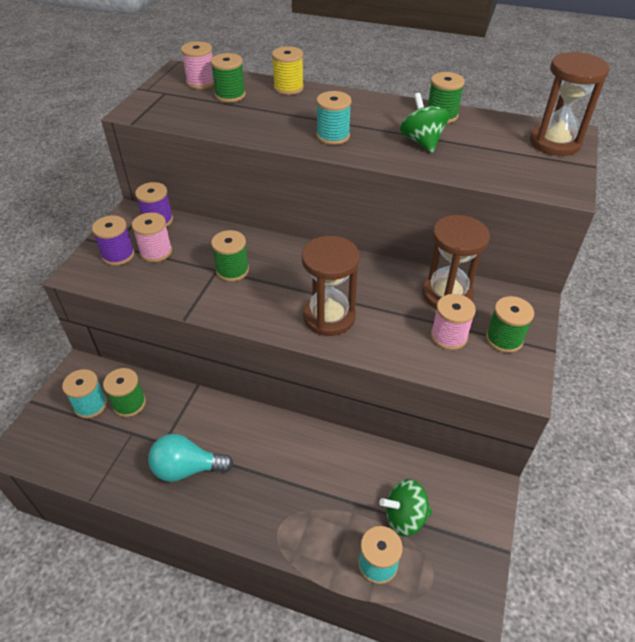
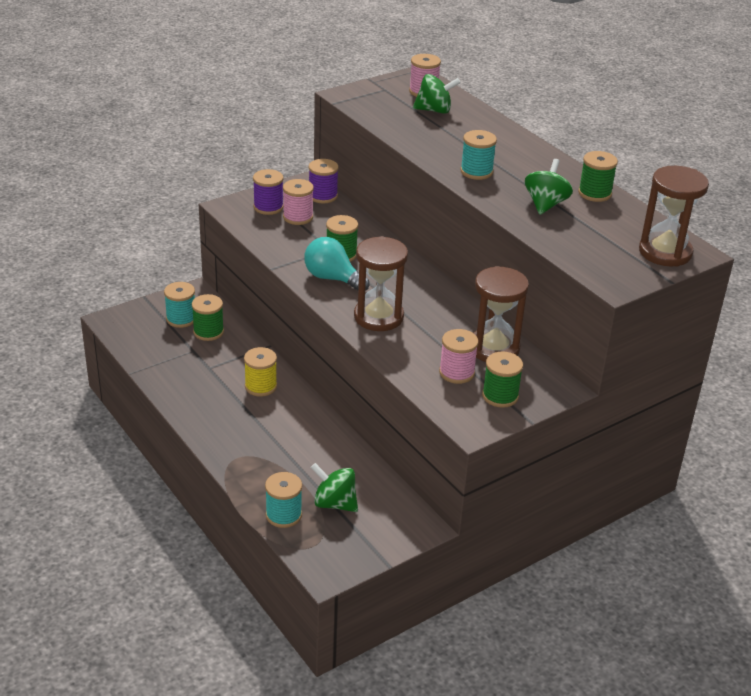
camera: 35 degrees right, 10 degrees down
(187, 468) = (210, 391): turquoise light bulb -> turquoise light bulb (332, 278)
(230, 95) = (434, 110): green spool -> green spinning top
(288, 88) = (491, 122): yellow spool -> yellow spool (261, 386)

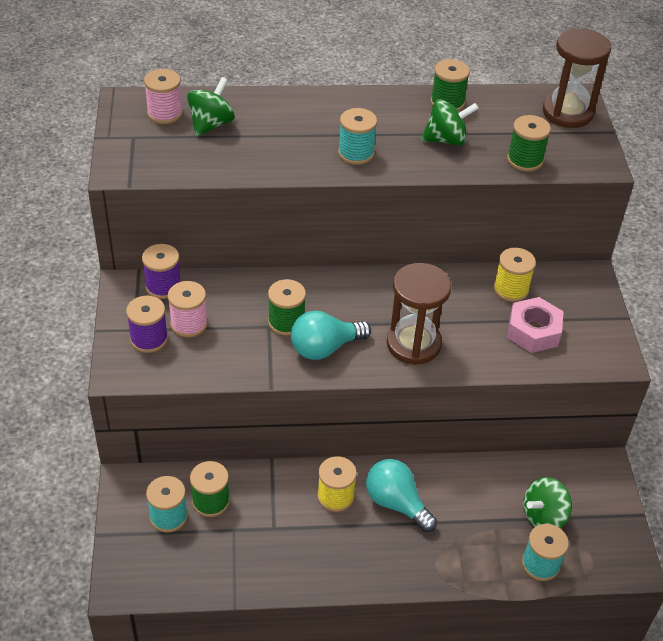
camera: 60 degrees left, 10 degrees up
(280, 418) = (396, 503): none -> turquoise light bulb
(456, 373) = (533, 331): pink spool -> pink nut
(494, 348) = (511, 289): brown hourglass -> yellow spool
(500, 396) = (582, 319): green spool -> green spool (525, 160)
(545, 204) = (446, 140): green spinning top -> green spinning top turned 120 degrees clockwise

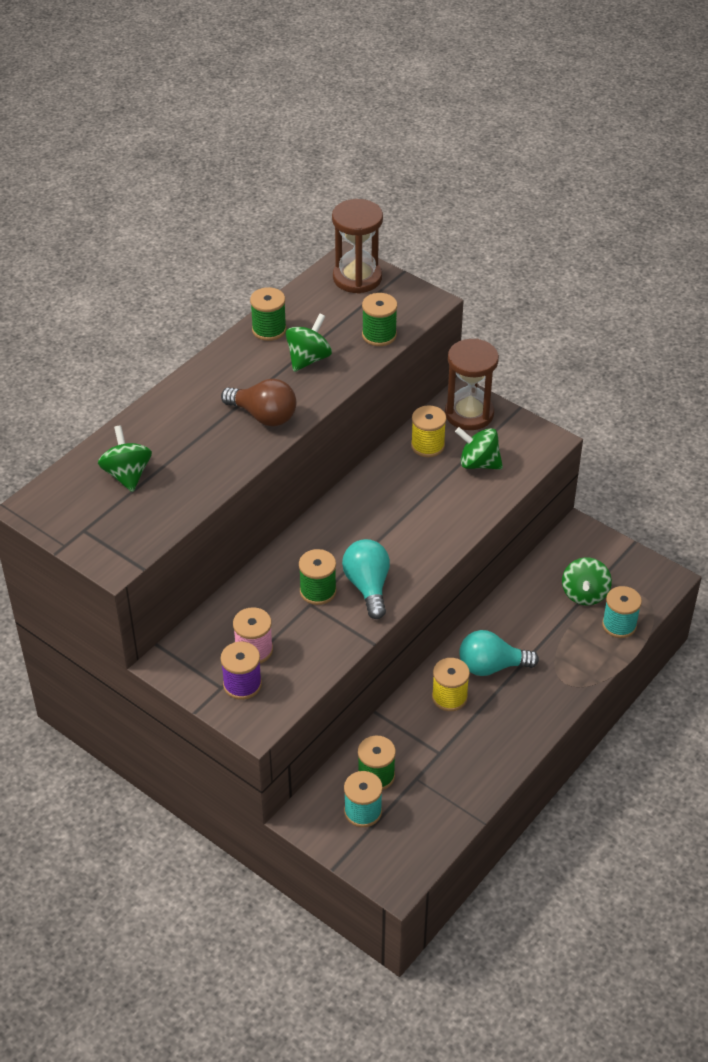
camera: 45 degrees left, 0 degrees up
(163, 286) = (194, 640): purple spool -> none
(165, 113) = (78, 493): pink spool -> none
(324, 348) = (368, 586): turquoise light bulb -> turquoise light bulb turned 150 degrees clockwise
(356, 153) = (264, 416): turquoise spool -> brown light bulb
(413, 344) = (419, 534): brown hourglass -> brown hourglass (469, 414)
(533, 331) = (478, 463): pink nut -> green spinning top

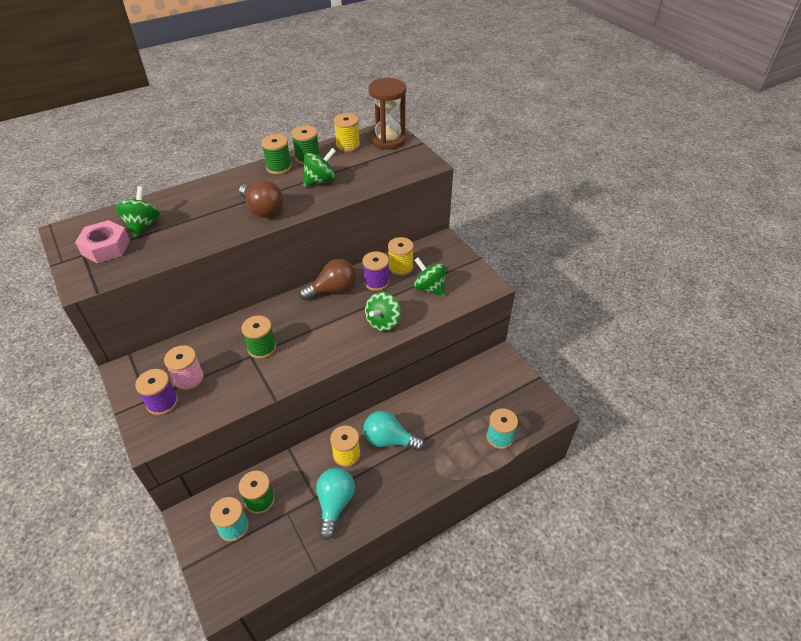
camera: 20 degrees right, 0 degrees up
(105, 514) = (106, 247): none -> pink nut
(309, 298) = (348, 145): none -> yellow spool
(359, 497) = (333, 290): none -> brown light bulb
(368, 586) = (298, 355): turquoise light bulb -> turquoise light bulb (335, 504)
(379, 335) = (379, 177): green spool -> green spool (279, 167)
(408, 473) = (376, 282): none -> purple spool
(469, 414) = (441, 253): brown hourglass -> none
(584, 594) = (484, 405): green spinning top -> green spinning top (383, 322)

